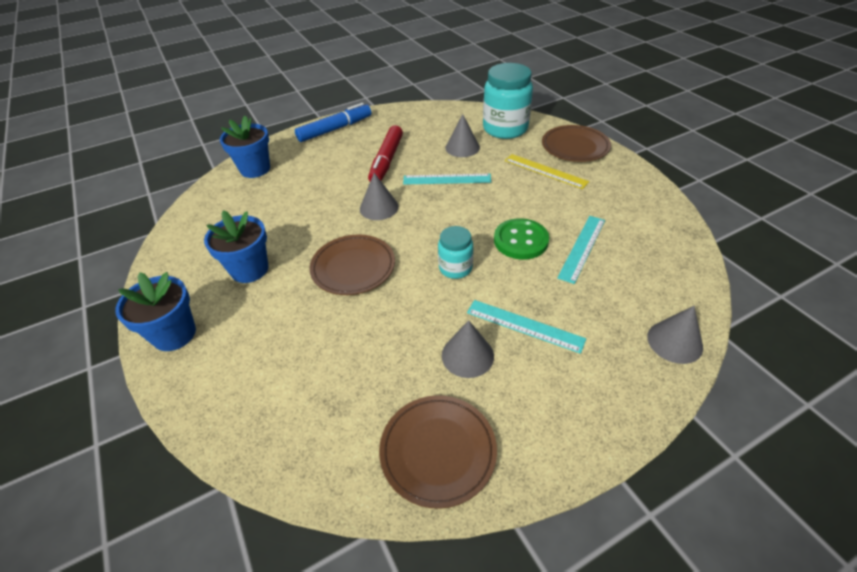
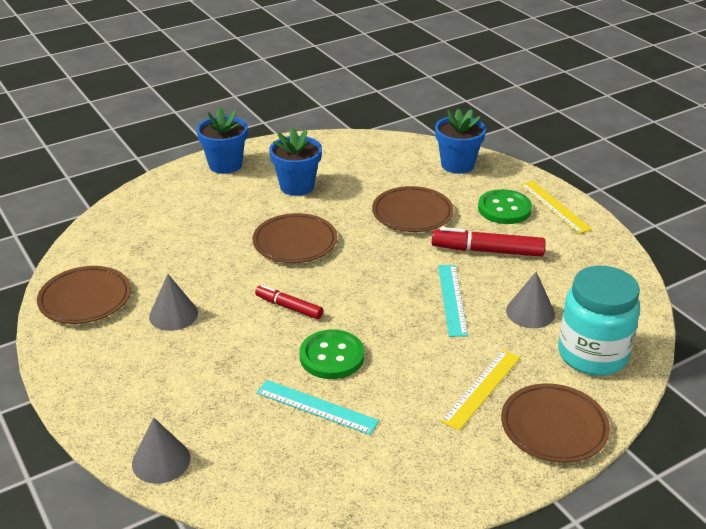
camera: 85 degrees right, 10 degrees down
(324, 195) = (412, 213): none -> brown plate
(331, 150) = (504, 209): none -> green button
(335, 129) = (554, 206): blue marker -> yellow ruler
(379, 207) = (391, 251): grey cone -> none
(455, 268) = (289, 307): turquoise jar -> red marker
(524, 326) = (202, 352): turquoise ruler -> none

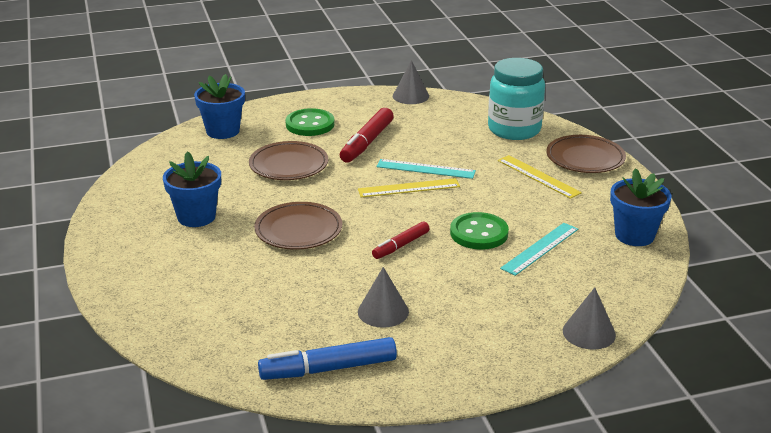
camera: 75 degrees left, 5 degrees down
(85, 299) = (328, 369): brown plate -> blue marker
(225, 165) = (116, 255): blue flower pot -> blue flower pot (634, 235)
(530, 312) = (456, 141): grey cone -> grey cone (410, 96)
(554, 206) = (320, 104): yellow ruler -> yellow ruler (409, 188)

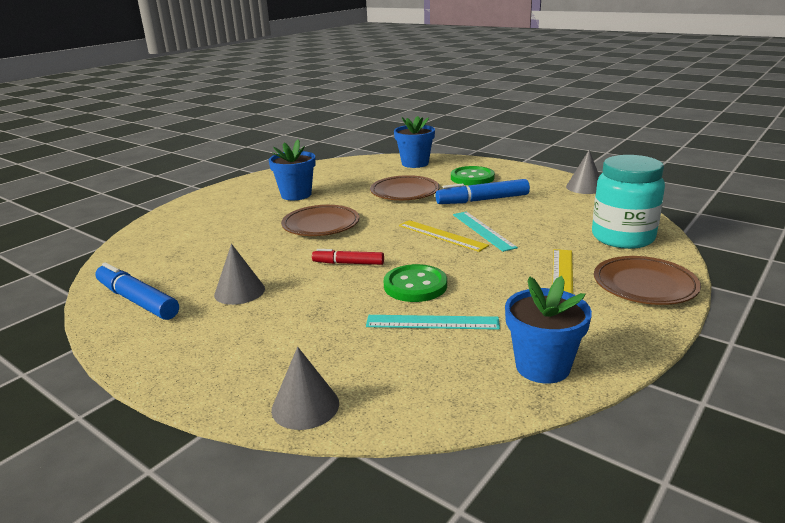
camera: 55 degrees right, 5 degrees down
(367, 143) = (482, 200): red marker -> blue marker

